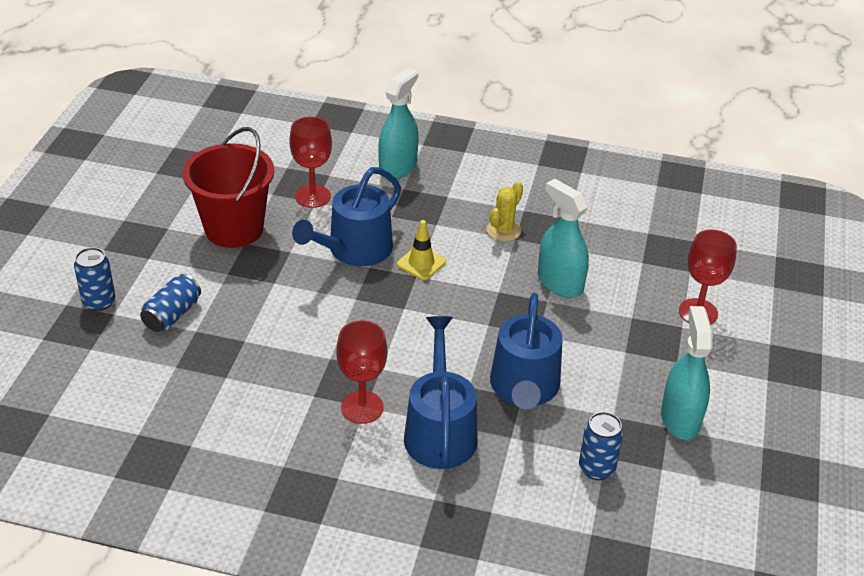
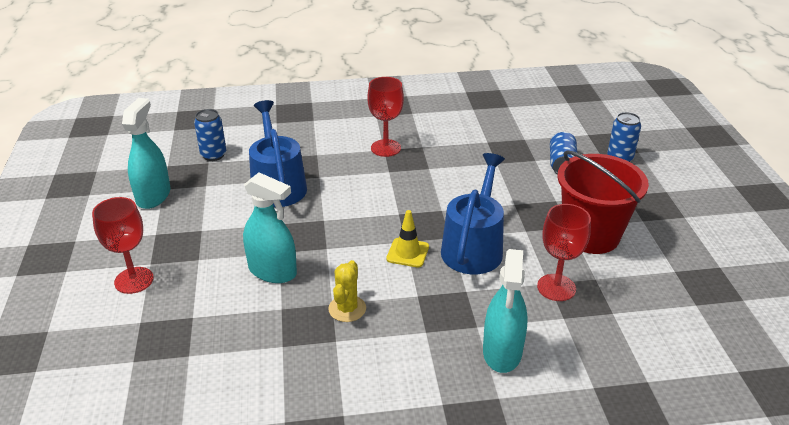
camera: 160 degrees right, 5 degrees down
(440, 431) = (326, 149): blue watering can -> none
(680, 418) = (153, 196): turquoise spray bottle -> turquoise spray bottle turned 150 degrees counterclockwise

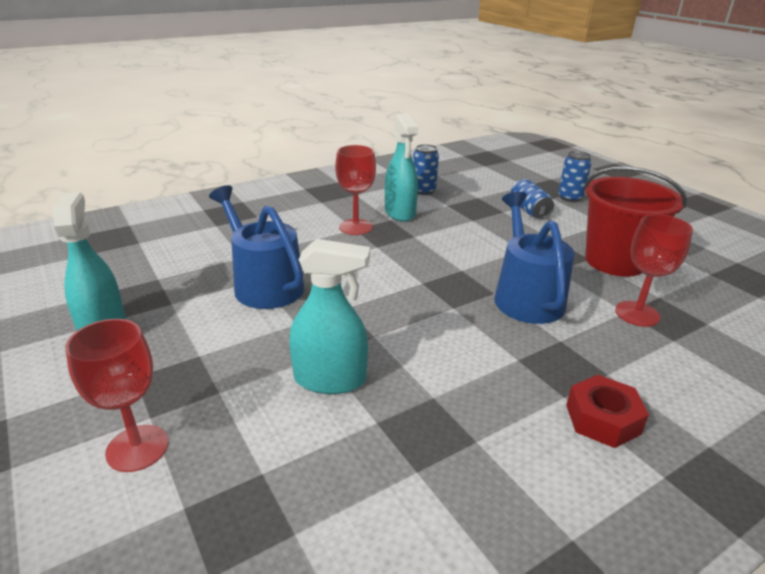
camera: 25 degrees left, 5 degrees down
(213, 155) = (160, 270): blue can -> blue can (423, 191)
(347, 309) = (456, 397): yellow cactus -> none
(407, 253) = (467, 318): yellow traffic cone -> none
(437, 355) = (602, 419): none -> red nut
(502, 352) = (659, 393): turquoise spray bottle -> turquoise spray bottle (400, 212)

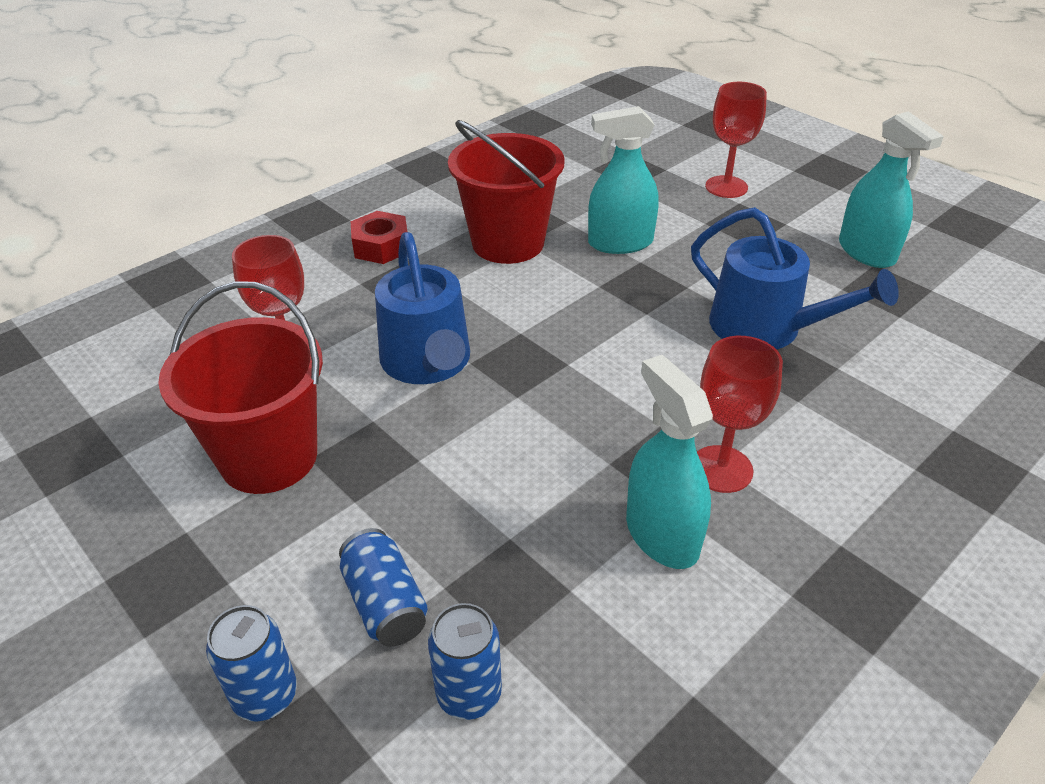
camera: 170 degrees right, 10 degrees up
(423, 191) = (642, 649): blue can -> blue can (469, 694)
(453, 399) = (508, 243): none -> red bucket

